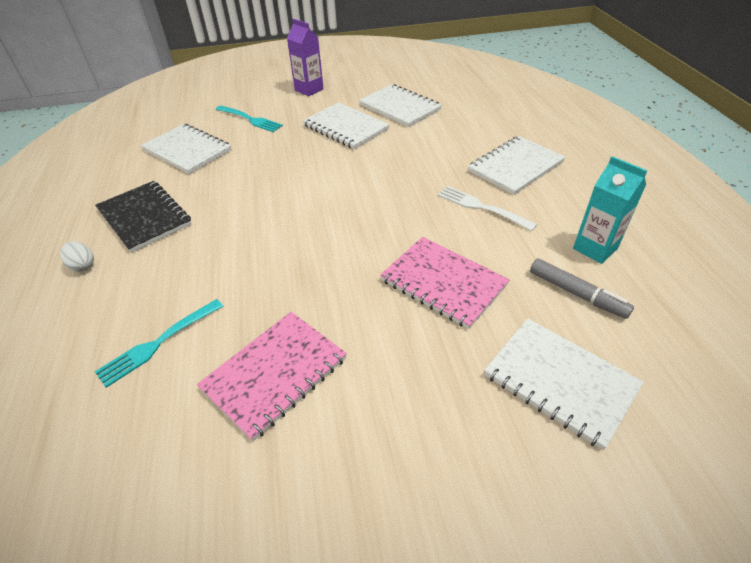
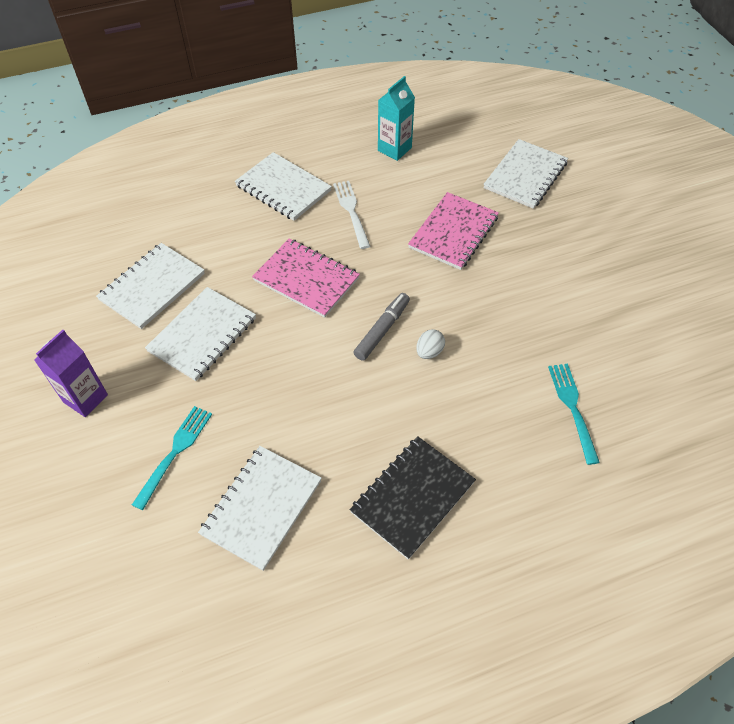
camera: 100 degrees left, 10 degrees up
(82, 266) = (503, 524): white egg -> white egg (429, 352)
(158, 343) = (572, 408): turquoise fork -> turquoise fork turned 135 degrees counterclockwise
(275, 374) = (572, 320): pink notebook -> pink notebook (306, 279)
(481, 207) = (351, 211): white fork -> white fork turned 135 degrees clockwise
(576, 293) = (446, 162): grey marker -> grey marker (382, 330)

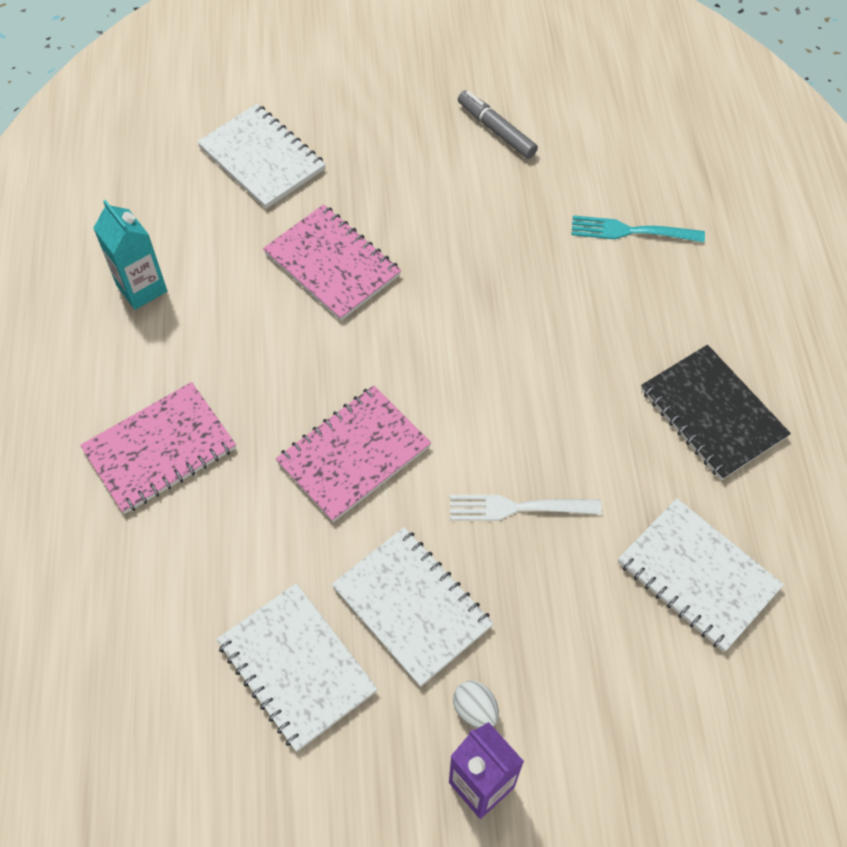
camera: 75 degrees left, 5 degrees up
(175, 452) = (599, 669): turquoise fork -> none
(283, 188) = (160, 449): white notebook -> pink notebook
(351, 211) = (245, 371): white fork -> white fork (517, 508)
(382, 330) = (470, 386): grey marker -> grey marker (496, 130)
(429, 352) = (518, 344): white egg -> white egg (475, 710)

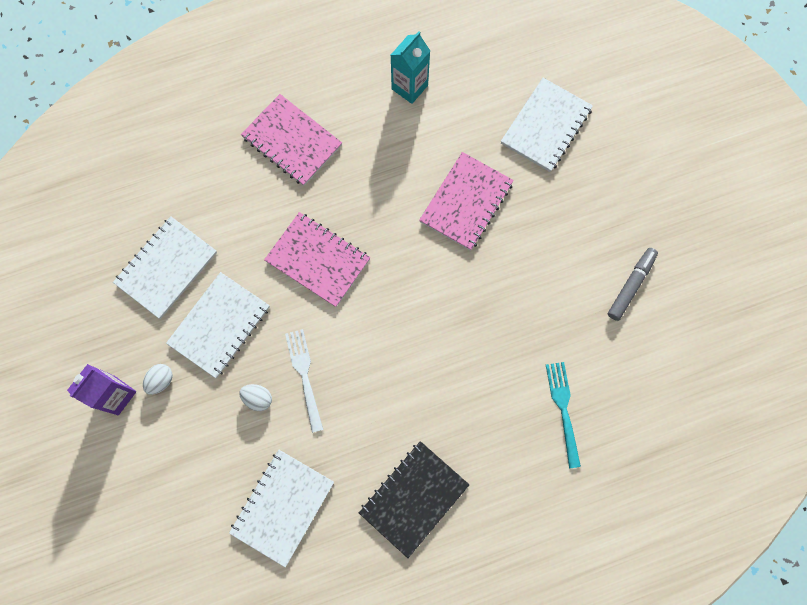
camera: 75 degrees right, 15 degrees up
(536, 576) = (258, 398): none -> white egg

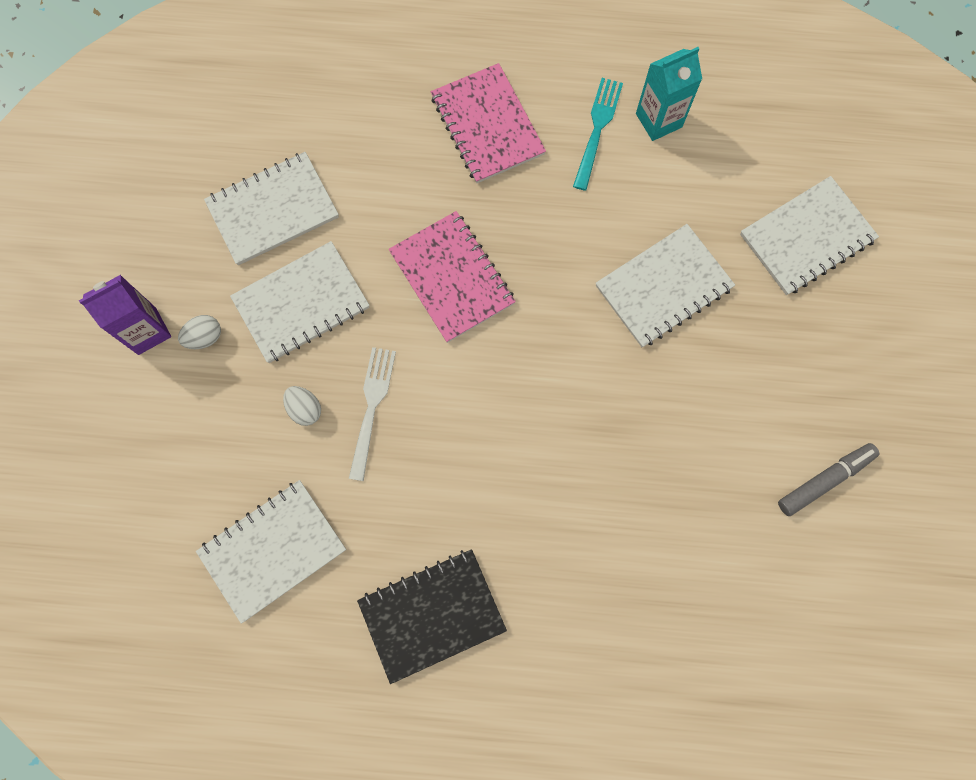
camera: 25 degrees right, 0 degrees up
(466, 202) = (663, 287): pink notebook -> white notebook
(563, 409) = (667, 594): turquoise fork -> turquoise fork (597, 129)

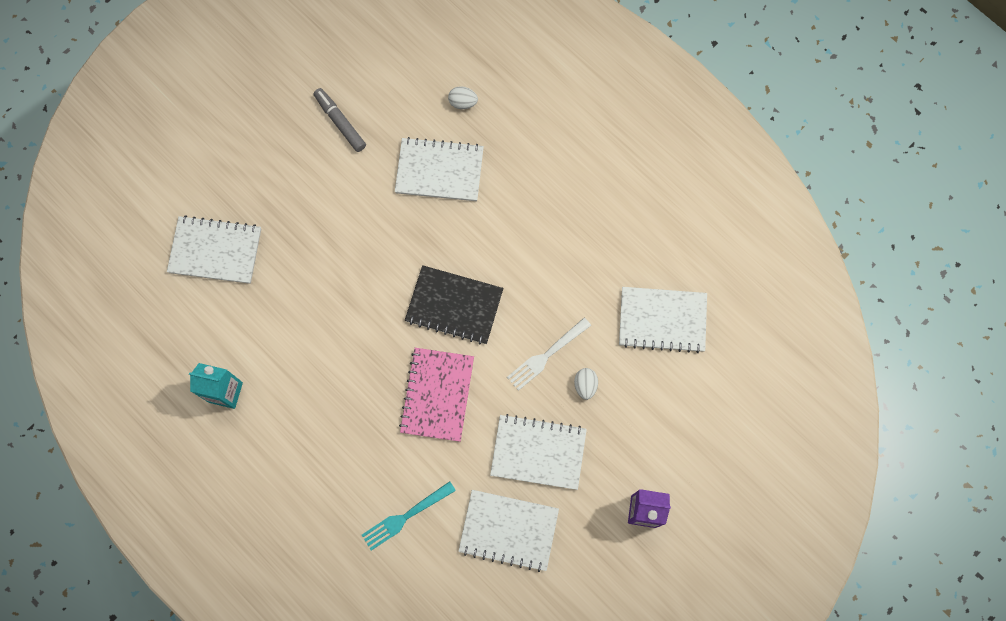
camera: 140 degrees left, 0 degrees up
(204, 337) = (611, 478): white egg -> white egg (463, 102)
(432, 615) = (602, 220): black notebook -> black notebook (454, 306)
(487, 125) = (330, 477): pink notebook -> none
(597, 129) = (267, 417): turquoise fork -> turquoise fork (405, 516)
(663, 287) = (323, 289): white notebook -> white notebook (439, 171)
(824, 480) = (340, 122): grey marker -> grey marker turned 45 degrees clockwise

